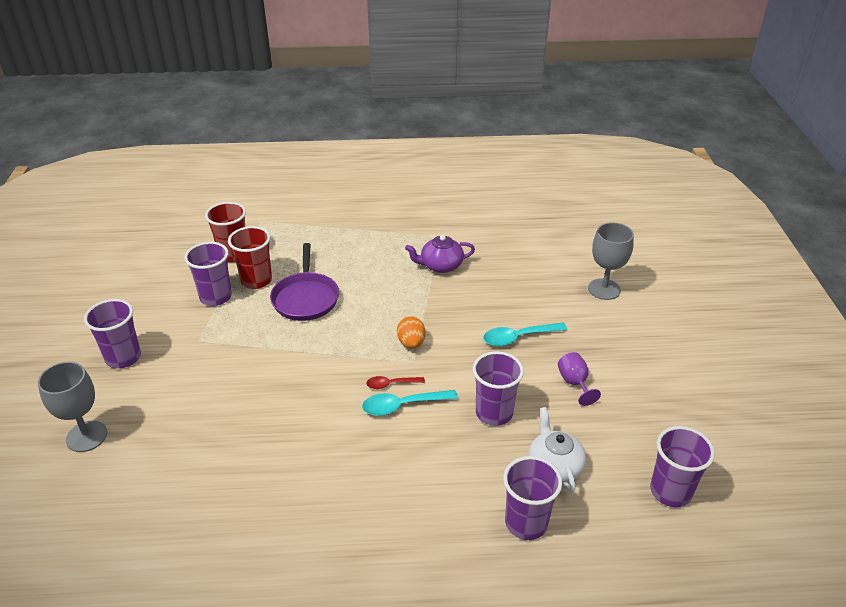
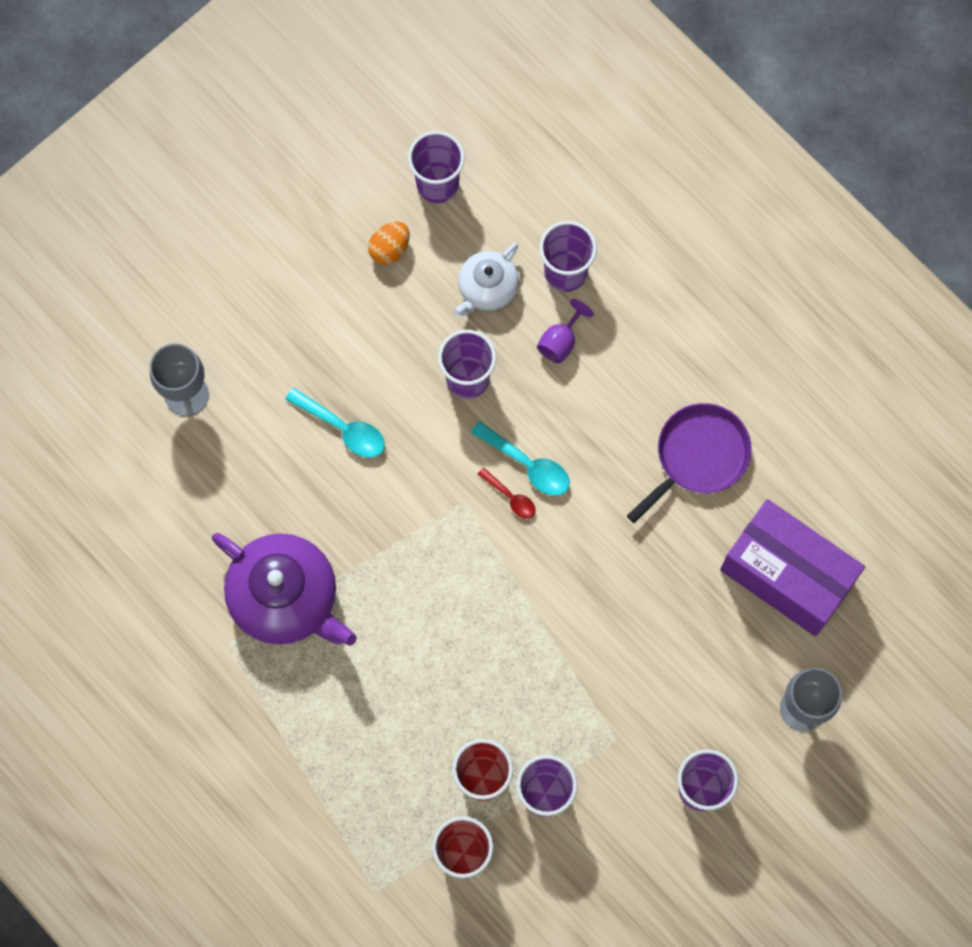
camera: 130 degrees left, 35 degrees up
(165, 492) = (787, 575): none -> purple box
(305, 298) = (464, 694): purple pan -> purple pan (698, 456)
(411, 343) = (439, 525): orange egg -> orange egg (390, 249)
(440, 265) = (286, 597): purple teapot -> purple teapot, size x1.77
(574, 383) = (367, 334): purple goblet -> purple goblet (560, 341)

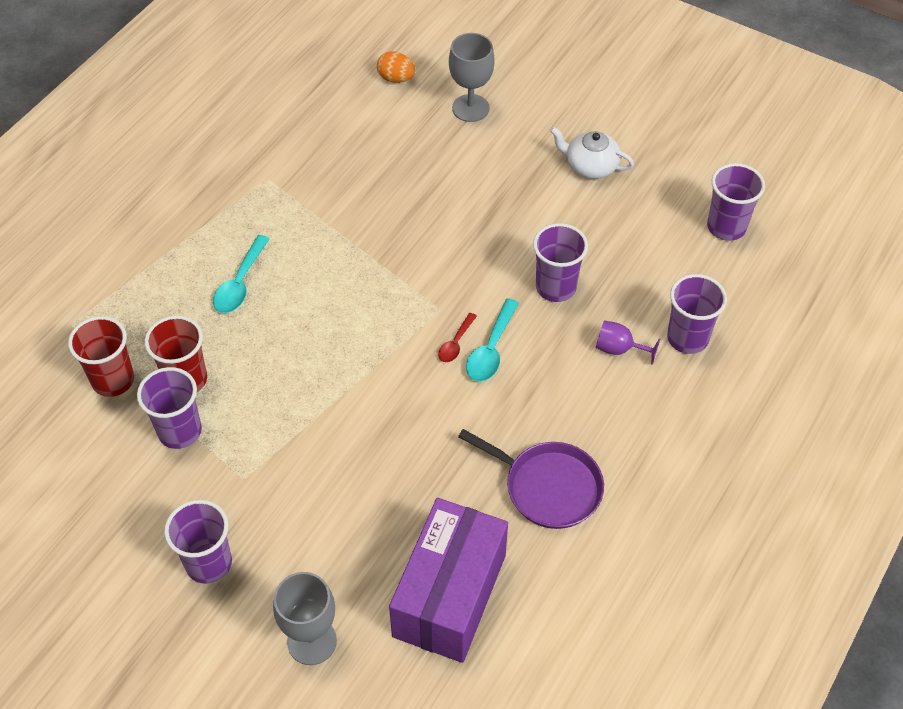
camera: 75 degrees right, 20 degrees down
(286, 597) = (317, 207): purple teapot -> none
(343, 428) = (478, 211): turquoise spoon -> turquoise spoon (240, 283)
(390, 249) = (651, 207): orange egg -> orange egg (396, 78)
(487, 288) = (646, 283): white teapot -> white teapot (590, 166)

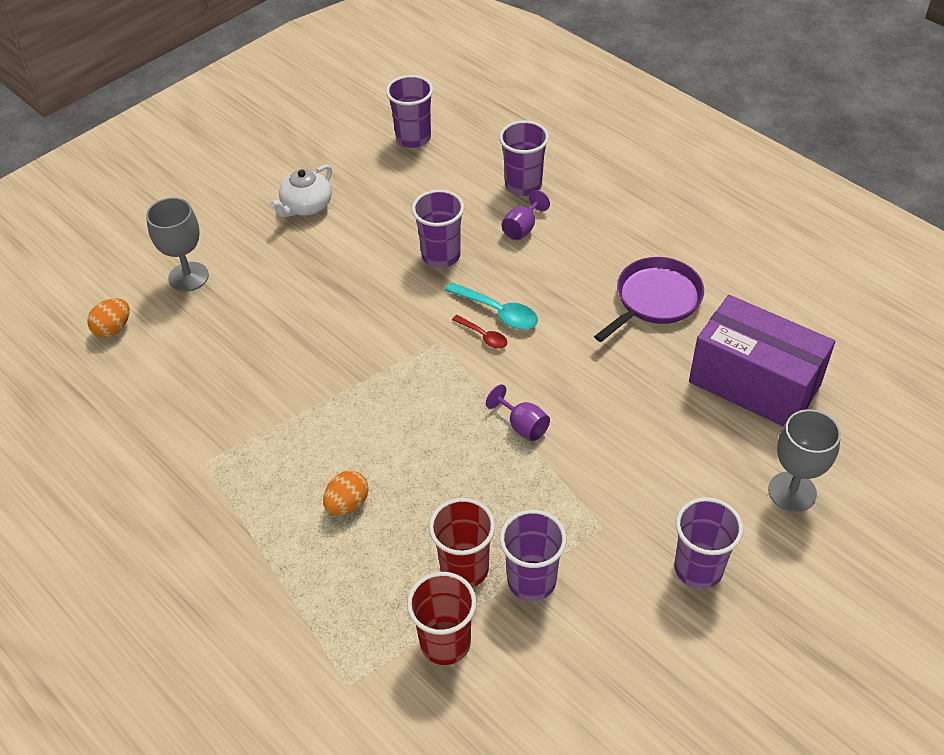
camera: 75 degrees left, 5 degrees down
(240, 283) = (347, 504): turquoise spoon -> orange egg
(350, 395) = (522, 426): none -> purple goblet

